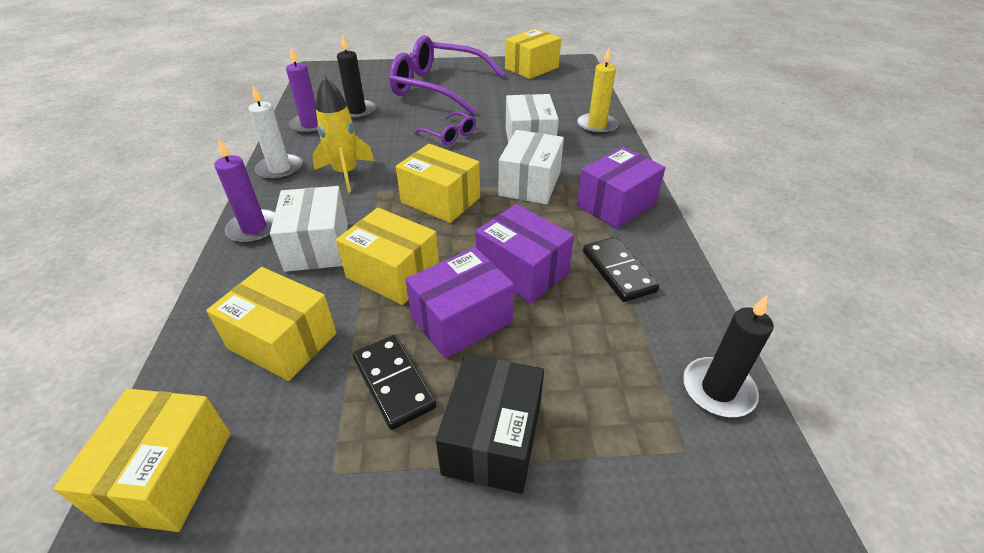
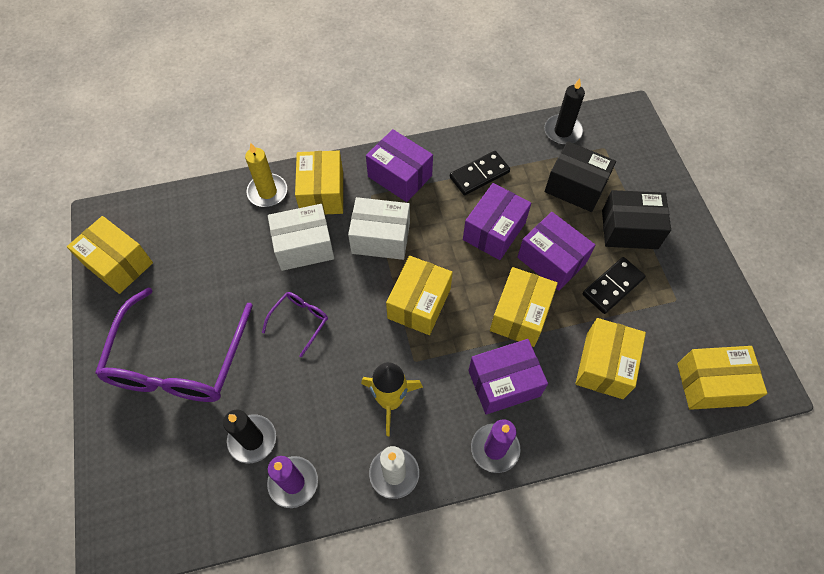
camera: 100 degrees left, 20 degrees up
(317, 246) = (504, 383): white box -> purple box
(591, 379) = (575, 187): none -> black box
(593, 154) = (322, 193): none -> yellow box

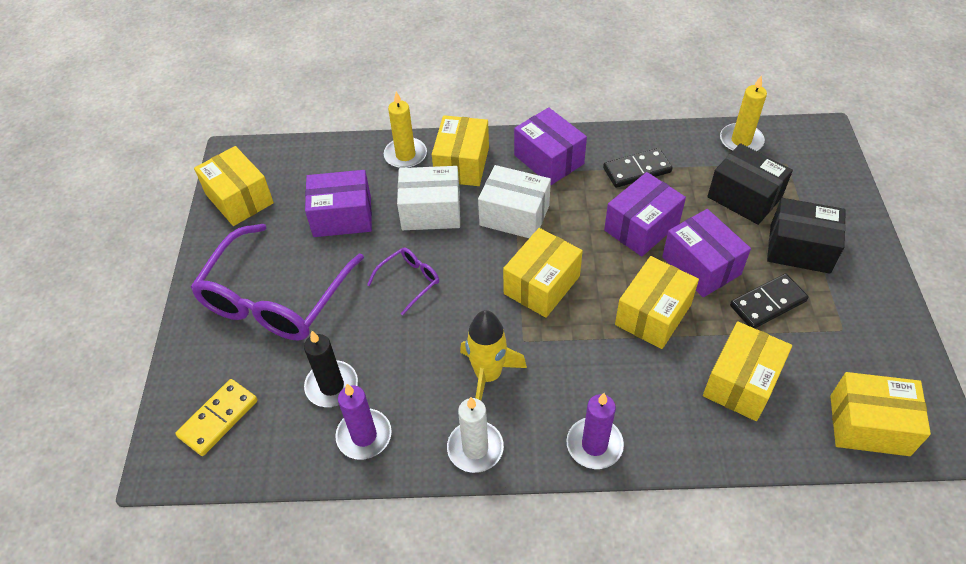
camera: 15 degrees right, 10 degrees down
(154, 494) = (218, 419): none -> yellow domino
(504, 383) = (619, 380): purple box -> purple box (342, 216)
(562, 131) = (741, 141): black candle -> yellow candle

